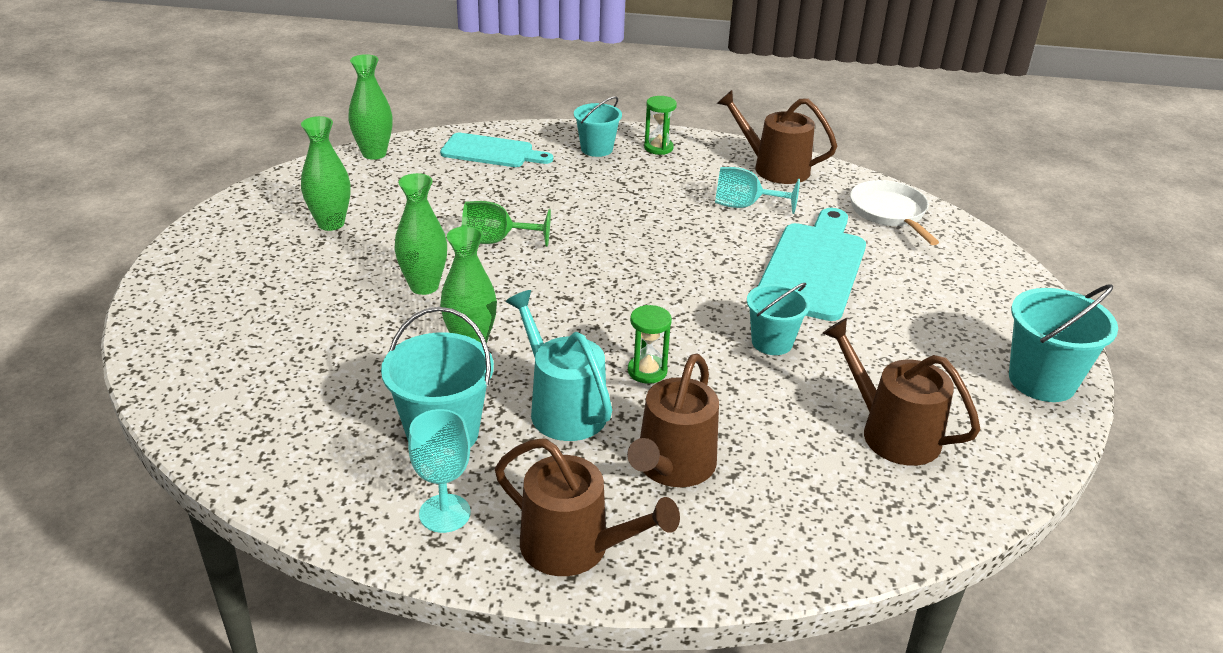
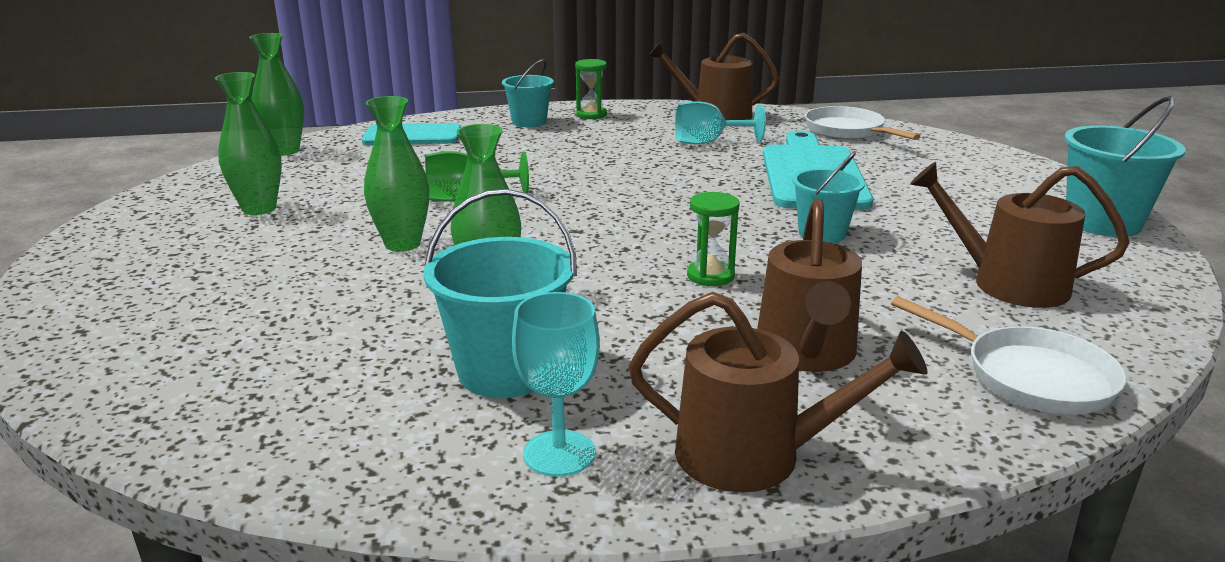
camera: 15 degrees left, 10 degrees down
(562, 408) = (638, 323): turquoise watering can -> none
(831, 529) = (1029, 376): none -> white pan

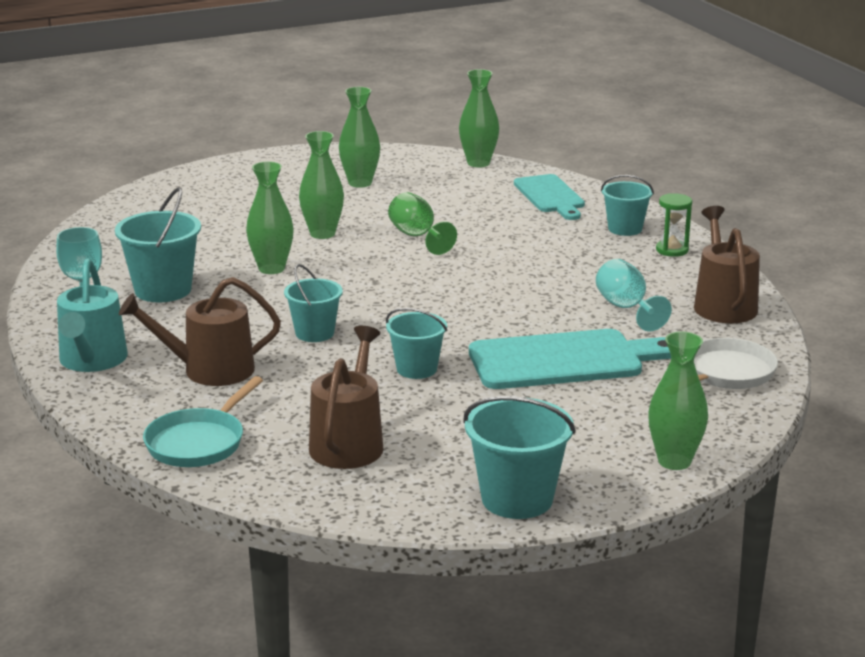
camera: 75 degrees right, 0 degrees up
(710, 276) = (314, 333): green hourglass -> turquoise bucket
(753, 455) = (92, 360): brown watering can -> turquoise watering can
(1009, 164) = (674, 461): none -> green vase
(1029, 376) = (199, 442): white pan -> turquoise pan

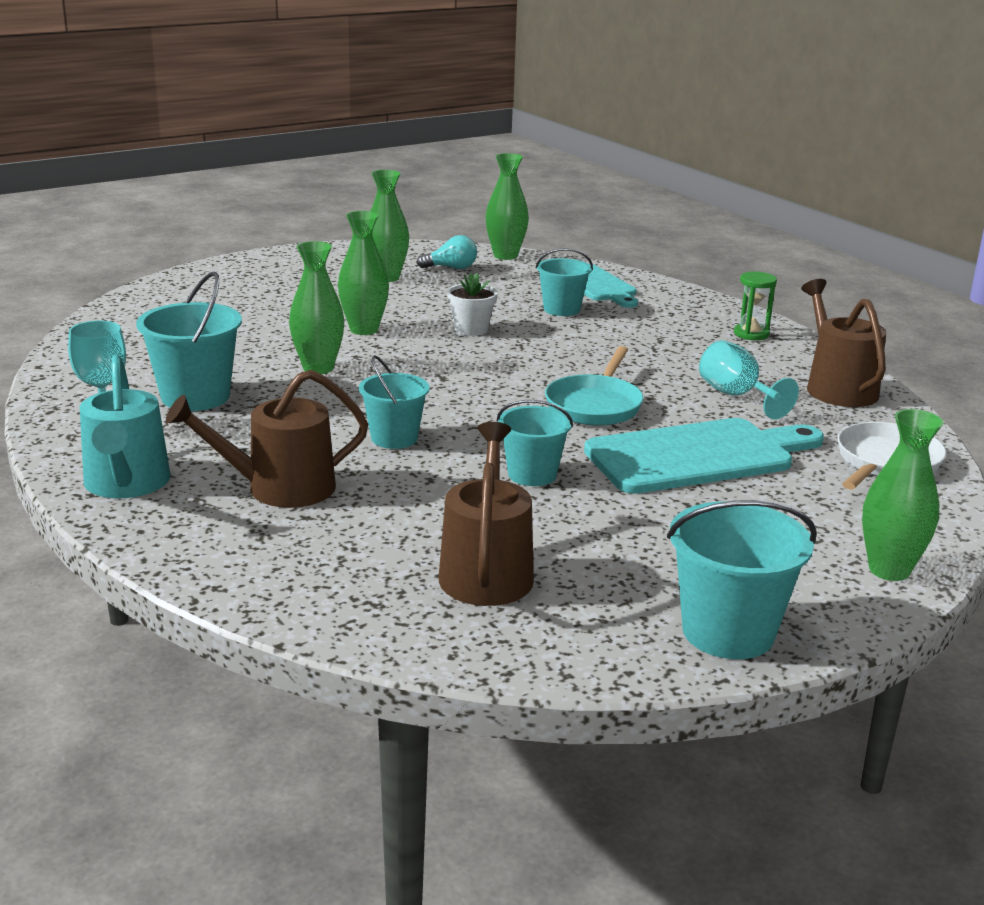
camera: 10 degrees left, 0 degrees up
(199, 442) = (293, 582): turquoise pan -> turquoise pan (595, 405)
(417, 237) = (471, 329): green goblet -> white flower pot
(423, 174) = (451, 268): none -> turquoise light bulb
(625, 229) = (690, 314): turquoise bucket -> turquoise bucket (561, 309)

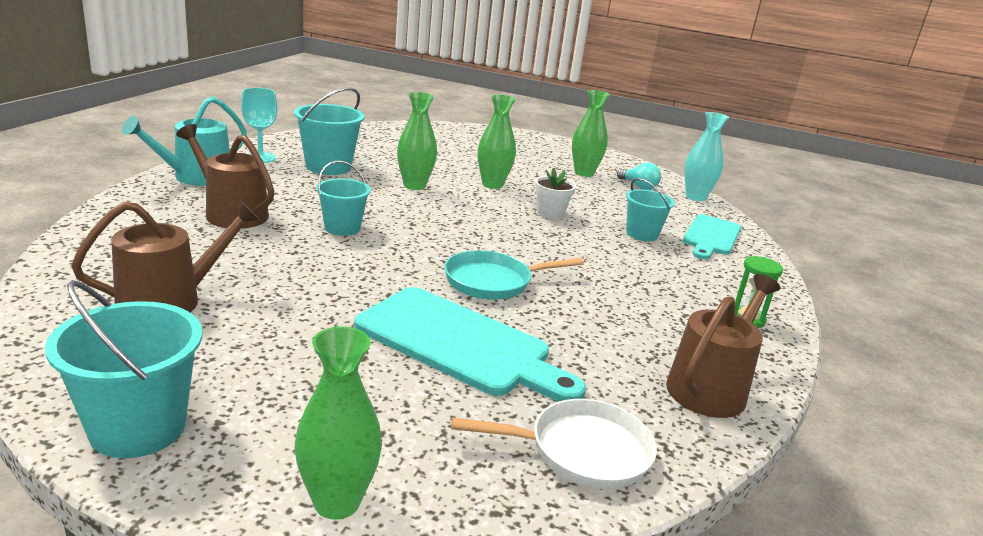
camera: 50 degrees right, 0 degrees up
(505, 256) = (695, 197): green vase -> turquoise vase
(532, 474) = (342, 284): turquoise bucket -> none
(736, 396) = (606, 338): turquoise goblet -> none

